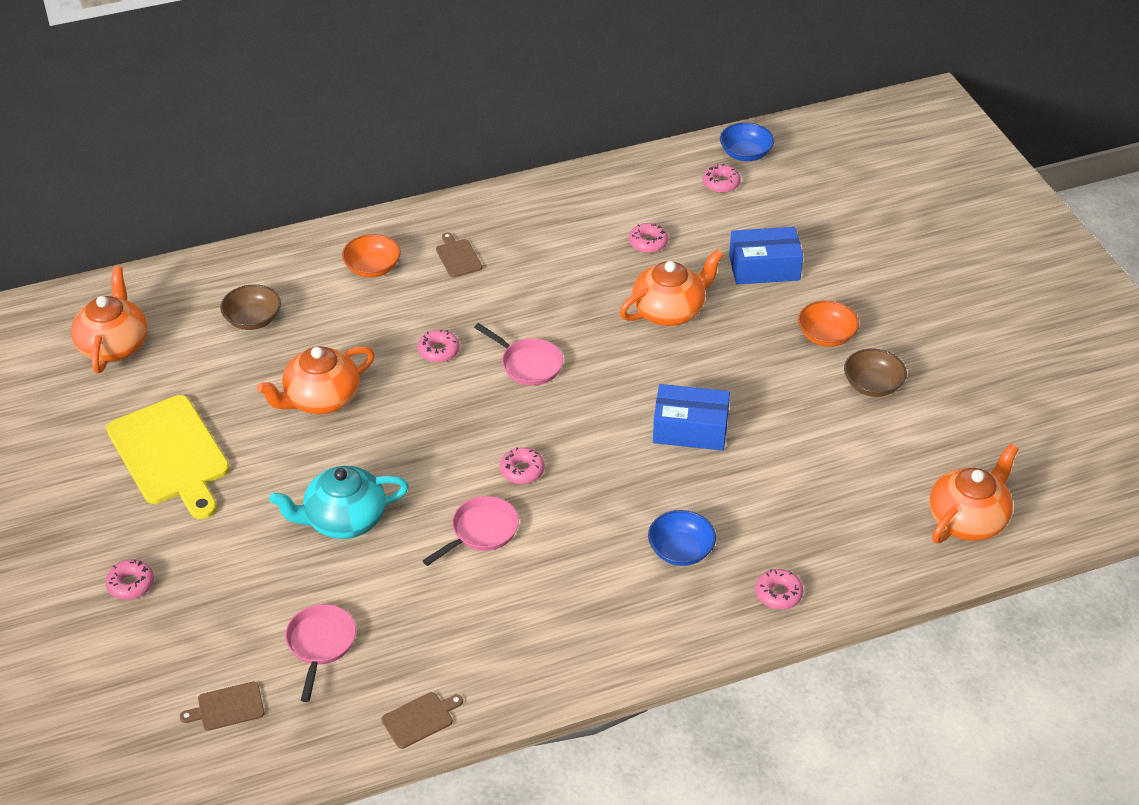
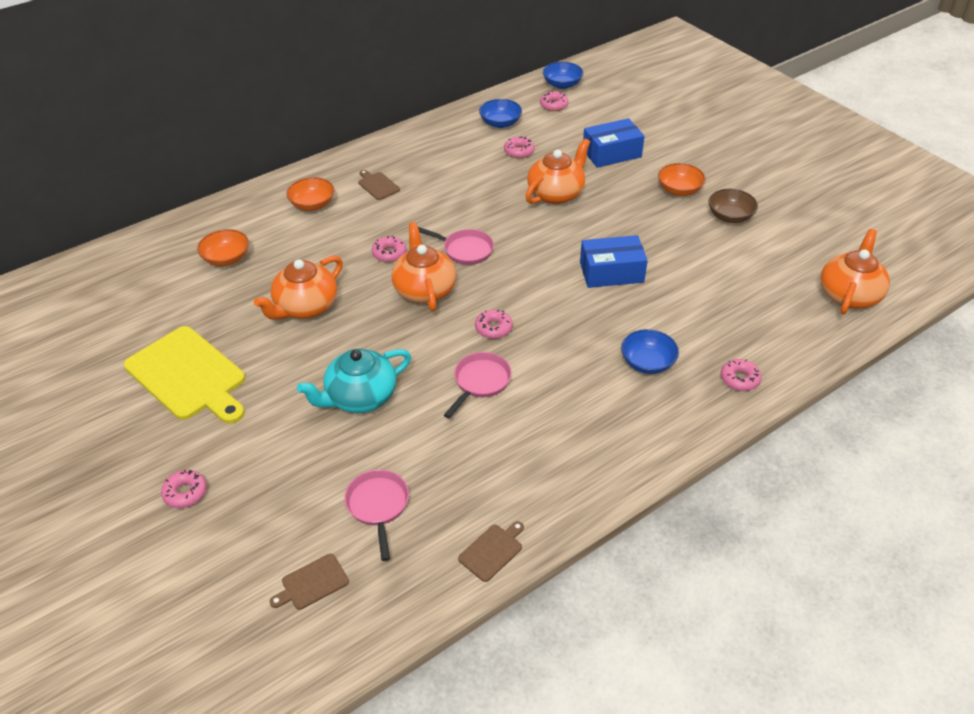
camera: 15 degrees left, 0 degrees up
(114, 345) = (111, 299): orange teapot -> orange teapot (424, 289)
(253, 319) = (226, 258): brown bowl -> orange bowl
(642, 197) = (500, 123): none -> blue bowl

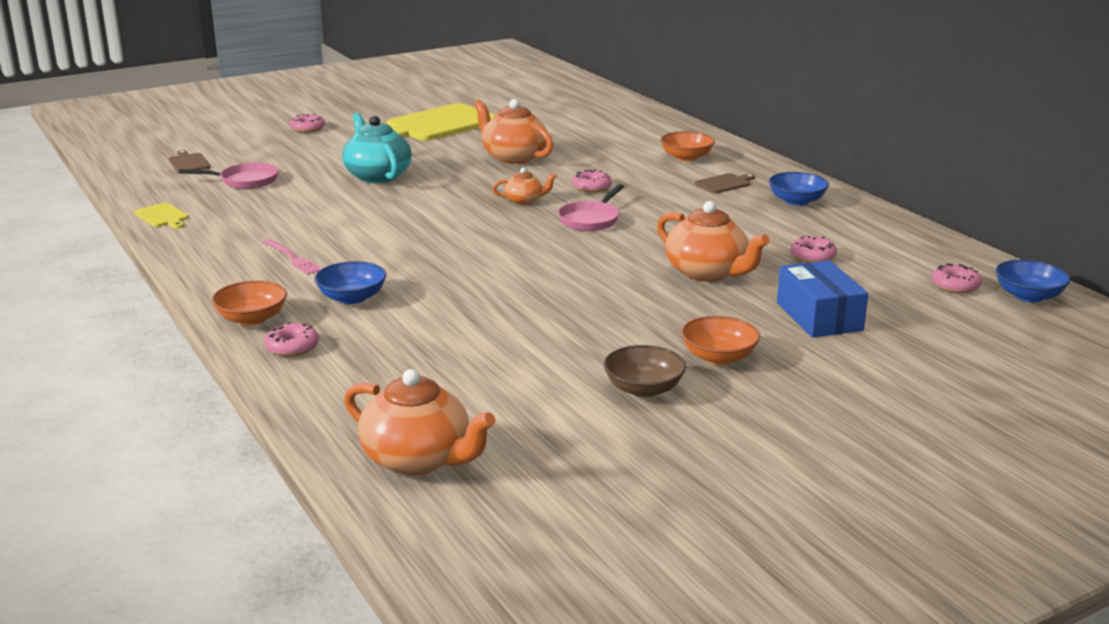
camera: 95 degrees right, 20 degrees down
(226, 258) = (597, 130): orange bowl -> orange bowl (252, 319)
(424, 289) = (524, 200): orange teapot -> orange teapot, size x0.53
(480, 382) = (369, 219): pink pan -> none
(492, 551) = (162, 216): brown cutting board -> yellow cutting board
(493, 328) = (448, 228): pink donut -> none
(500, 123) = (888, 249): blue bowl -> blue bowl (797, 201)
(579, 416) = (292, 258): none -> pink fork
(611, 272) = (527, 292): blue box -> none

